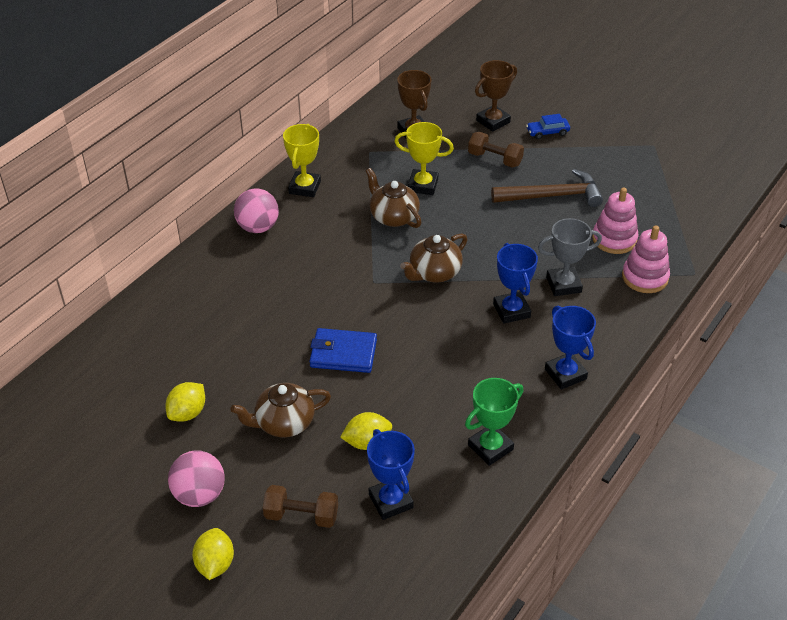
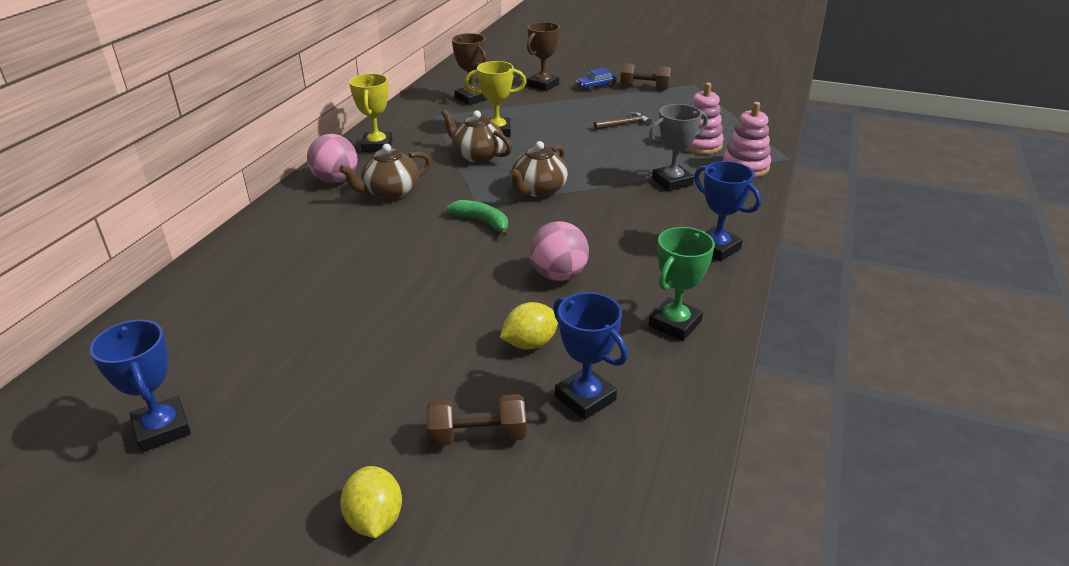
camera: 15 degrees left, 10 degrees down
(188, 413) = (293, 352): yellow lemon -> none
(199, 495) = (330, 438): pink ball -> pink ball (558, 275)
(284, 423) = (420, 342): brown teapot -> brown teapot (390, 192)
(343, 353) = (468, 267): blue wallet -> none
(371, 303) = (482, 222): none -> green banana
(495, 159) = (557, 107): brown dumbbell -> brown dumbbell (644, 87)
(511, 310) = (632, 207): blue trophy -> blue trophy (162, 429)
(552, 196) = (624, 124): brown hammer -> brown hammer, size x0.54

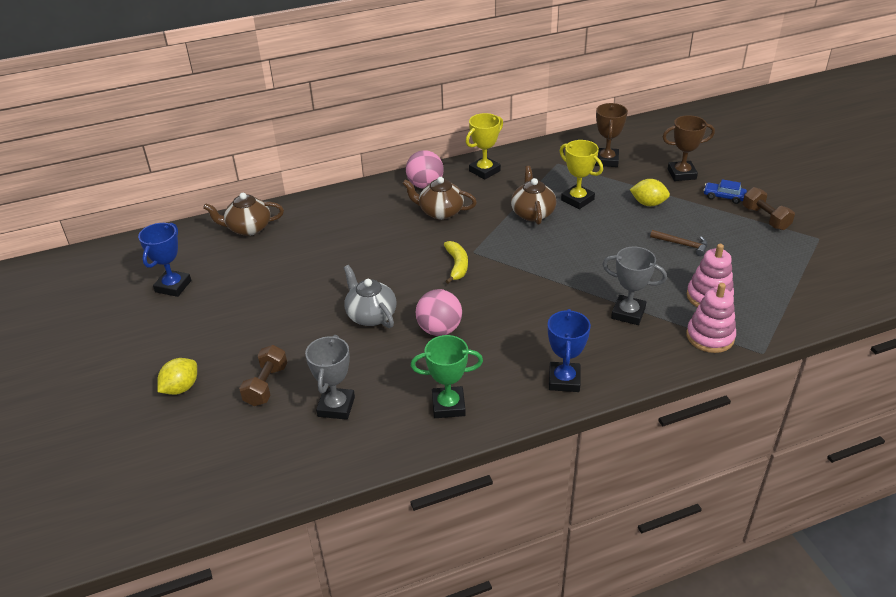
camera: 50 degrees right, 5 degrees up
(473, 304) = (370, 315): none -> grey teapot
(477, 436) = (266, 385): brown dumbbell -> brown dumbbell turned 60 degrees clockwise
(482, 222) = (457, 265): green banana -> yellow banana
(530, 343) = (360, 358): yellow lemon -> yellow lemon (648, 203)
(538, 190) = (526, 263): brown teapot -> brown teapot (248, 228)
(585, 398) = (336, 407): blue trophy -> grey trophy

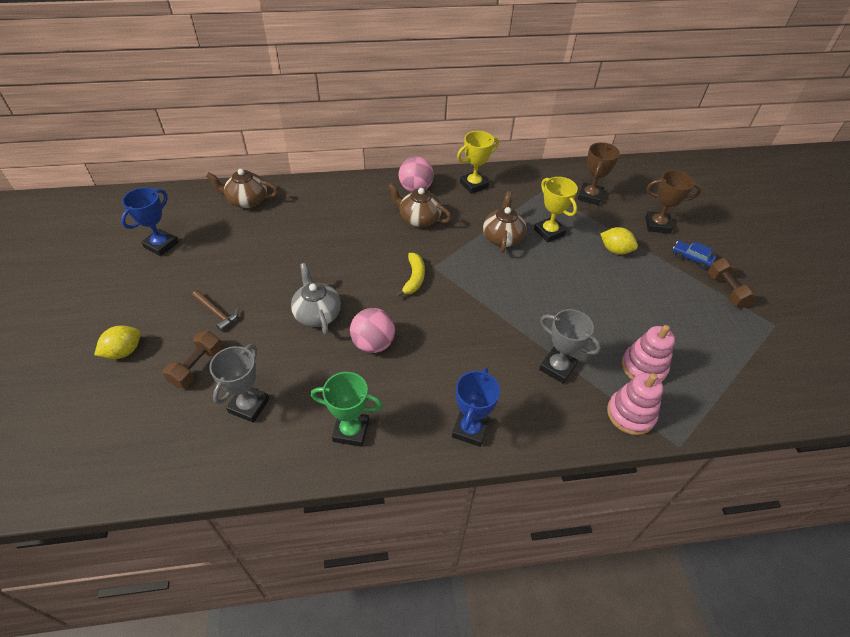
camera: 10 degrees right, 10 degrees up
(682, 245) = (634, 302): brown hammer -> brown hammer (216, 313)

